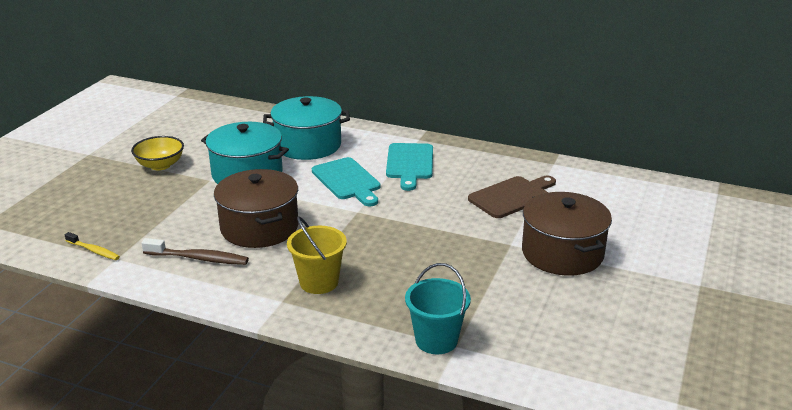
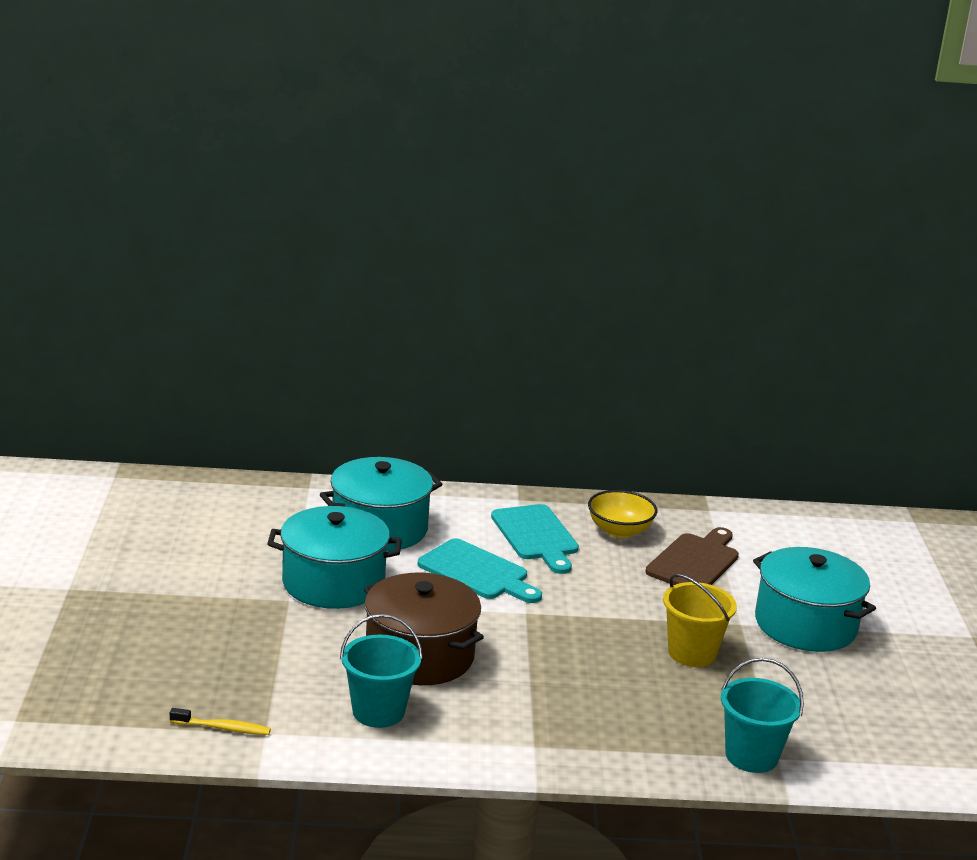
camera: 25 degrees left, 5 degrees down
(160, 165) = (196, 589): yellow bowl -> yellow bowl (619, 531)
(199, 258) = (378, 712): brown toothbrush -> turquoise bucket
(319, 282) = (558, 713): yellow bucket -> yellow bucket (692, 653)
(562, 253) = (805, 625): brown pot -> turquoise pot

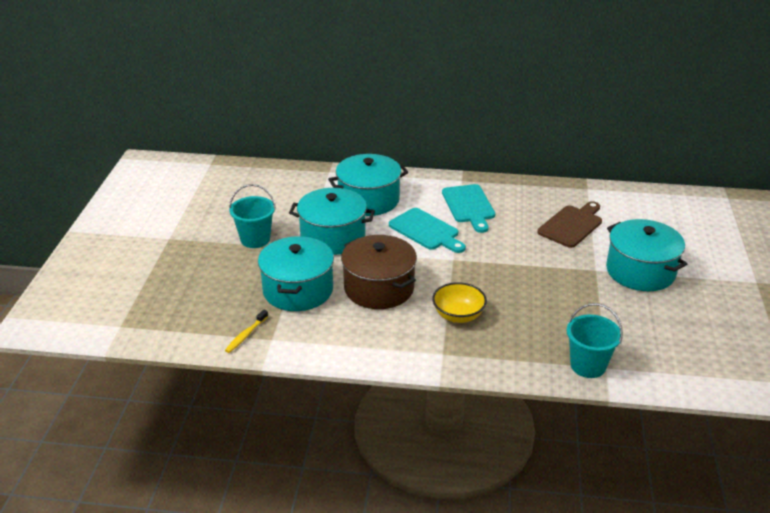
camera: 10 degrees right, 10 degrees up
(223, 728) = (246, 335): yellow toothbrush -> yellow toothbrush turned 105 degrees clockwise
(293, 661) = (298, 290): none -> turquoise pot
(378, 712) = (345, 327): turquoise bucket -> turquoise bucket (255, 239)
(619, 531) = (524, 203): yellow bowl -> yellow bowl (458, 315)
(692, 653) = (559, 290): yellow bucket -> none

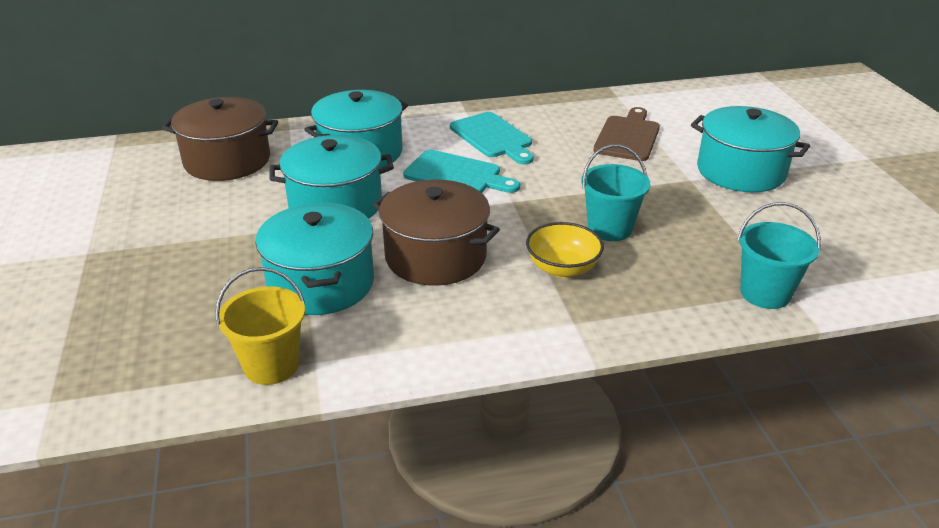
camera: 20 degrees left, 0 degrees up
(246, 335) = (271, 365): yellow toothbrush -> yellow bucket
(255, 239) = (224, 229): turquoise bucket -> turquoise bucket (610, 229)
(277, 189) = (227, 161): none -> brown pot

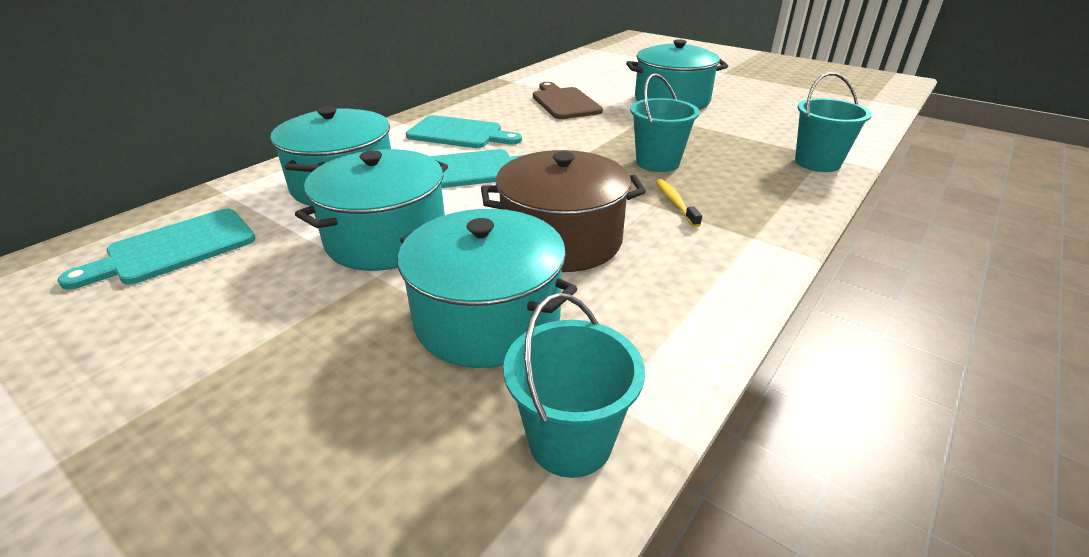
camera: 40 degrees left, 0 degrees up
(227, 161) = (174, 248): brown pot -> turquoise cutting board
(271, 365) = (570, 441): yellow bucket -> turquoise bucket
(562, 268) = (675, 203): yellow bowl -> yellow toothbrush

